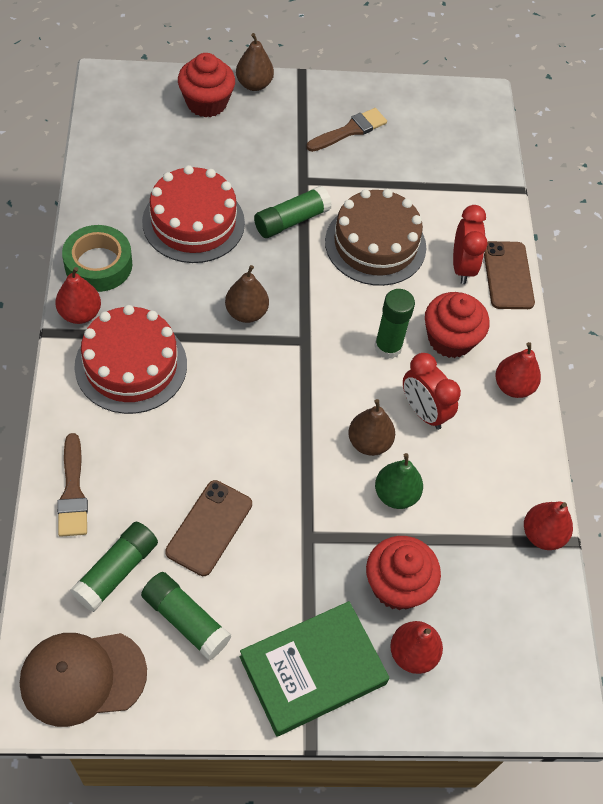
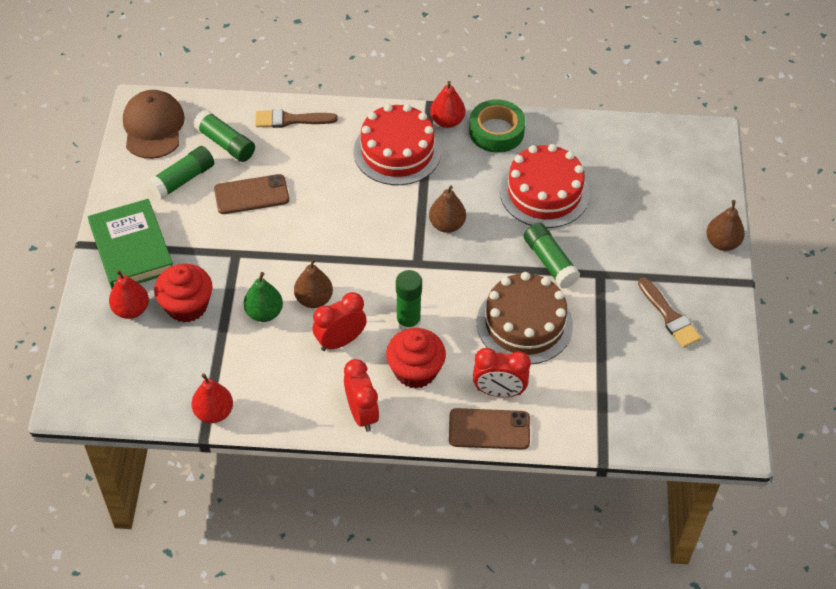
camera: 100 degrees right, 5 degrees down
(206, 103) = (691, 205): red cupcake -> none
(209, 528) = (251, 195): brown phone -> brown phone turned 45 degrees counterclockwise
(513, 386) = (362, 414): red pear -> red clock

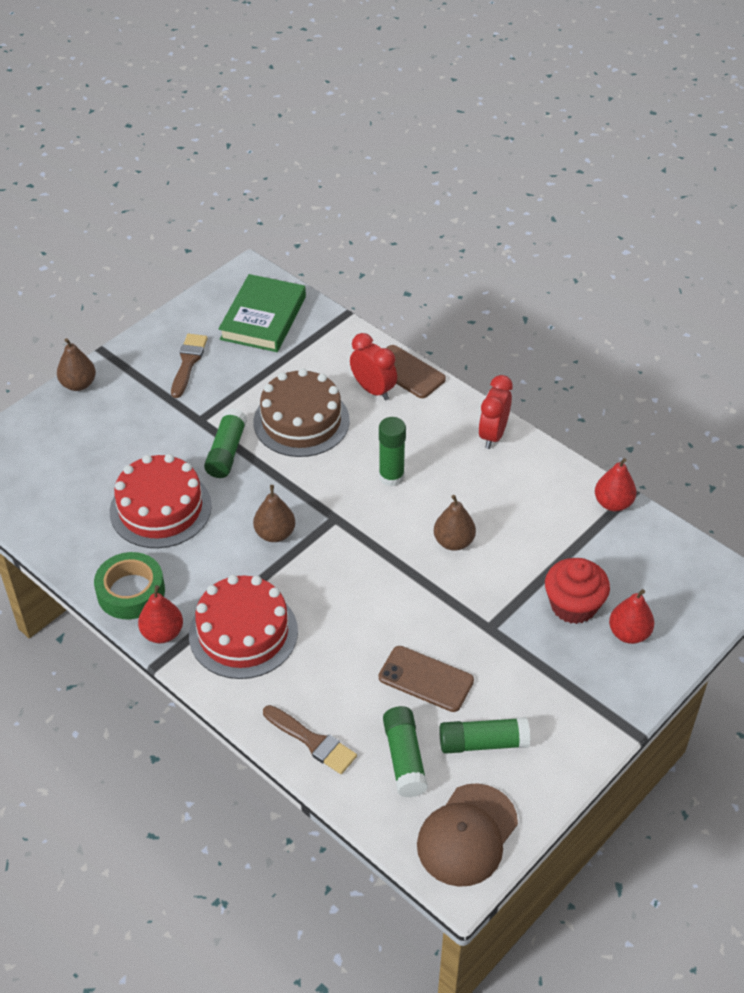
camera: 140 degrees left, 5 degrees down
(131, 249) = (589, 696): green book -> green book (263, 318)
(264, 313) = (507, 557): green pear -> none
(340, 341) = (461, 495): red clock -> none
(415, 371) = (422, 439): red cupcake -> none

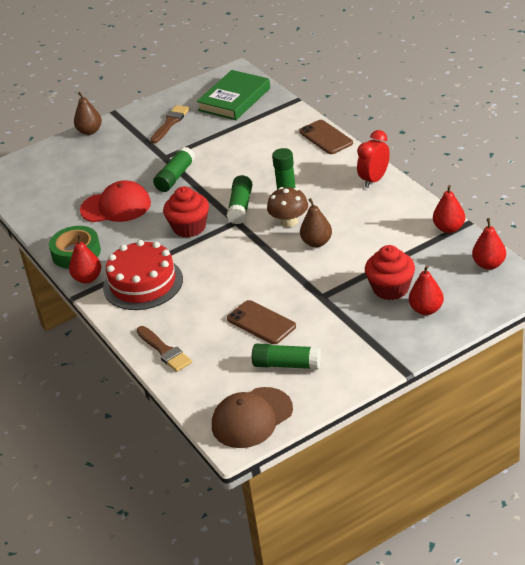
camera: 20 degrees right, 10 degrees down
(160, 508) = (116, 206): red cake -> red cap
(275, 534) = (189, 227): brown pear -> red cupcake
(301, 421) = (236, 162): brown cake -> none
(373, 390) = (296, 147): red clock -> none
(404, 758) = (226, 368): green glue stick -> green glue stick (240, 207)
(406, 511) = (289, 222): none -> brown mushroom
(681, 554) = (489, 264): none -> red pear

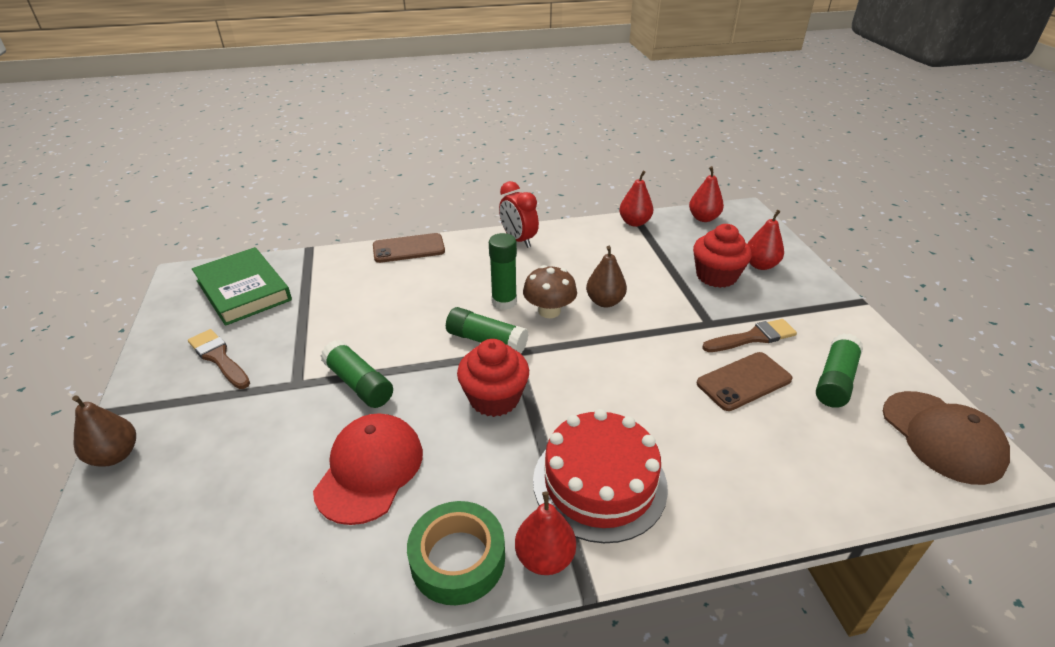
camera: 75 degrees left, 0 degrees up
(165, 351) = (780, 495): brown brush -> brown brush (753, 337)

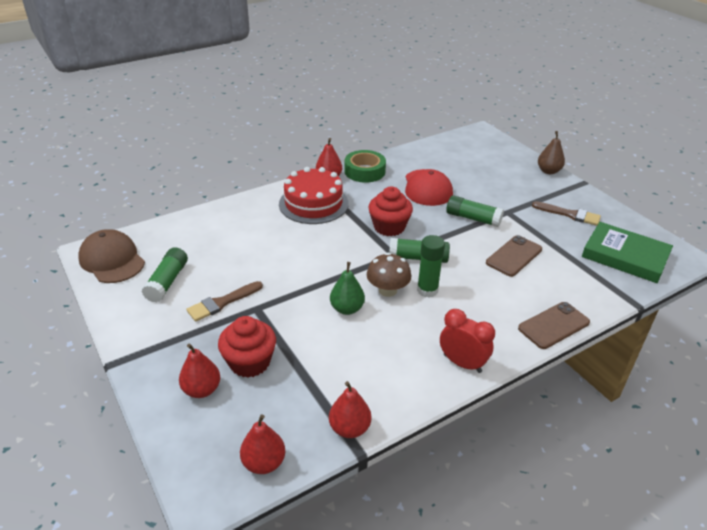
camera: 160 degrees right, 0 degrees up
(605, 302) = (347, 309): brown pear -> green pear
(744, 381) = (233, 268): brown phone -> brown phone (514, 256)

